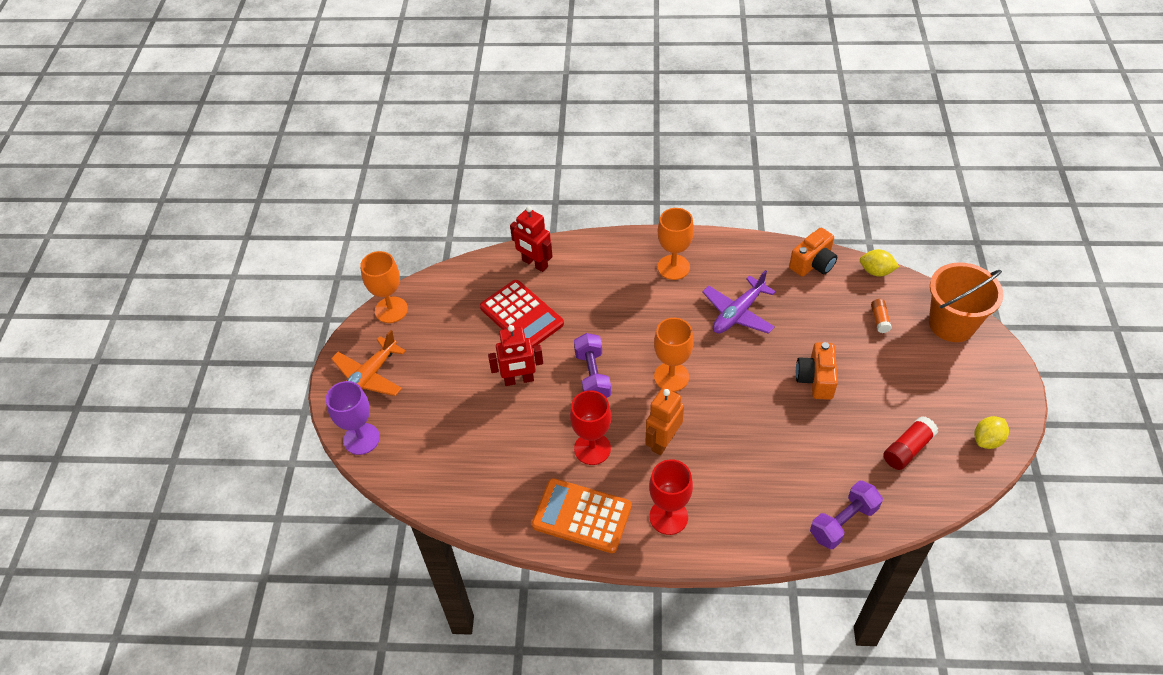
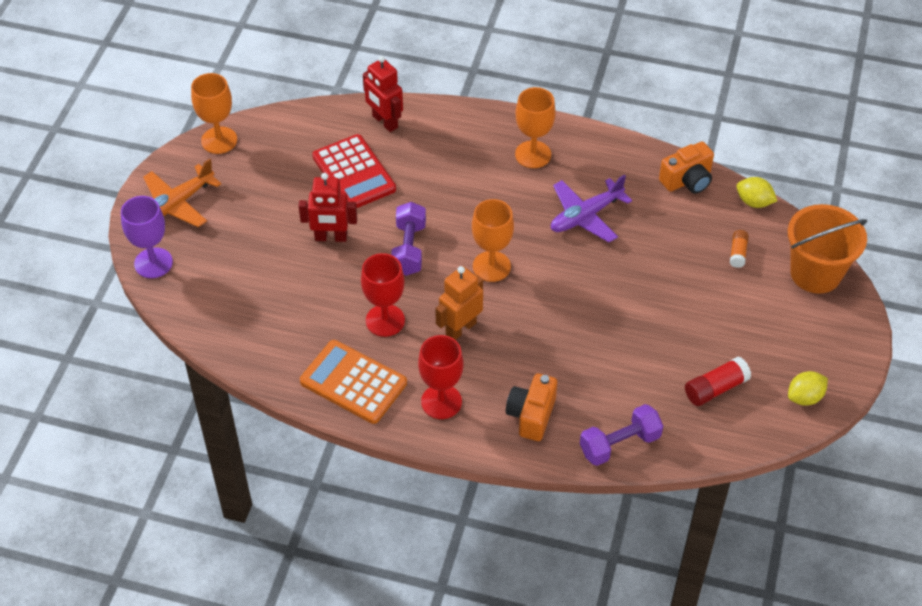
camera: 10 degrees right, 0 degrees up
(816, 379) = (644, 300): orange camera -> orange camera (531, 415)

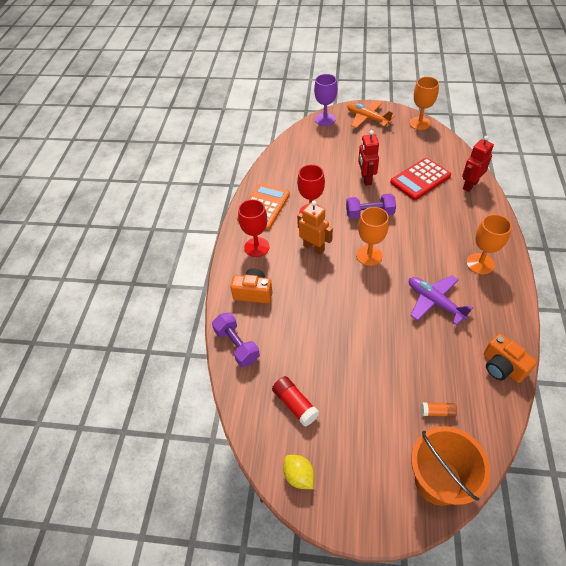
camera: 85 degrees right, 0 degrees up
(754, 202) = (501, 422): yellow lemon -> none

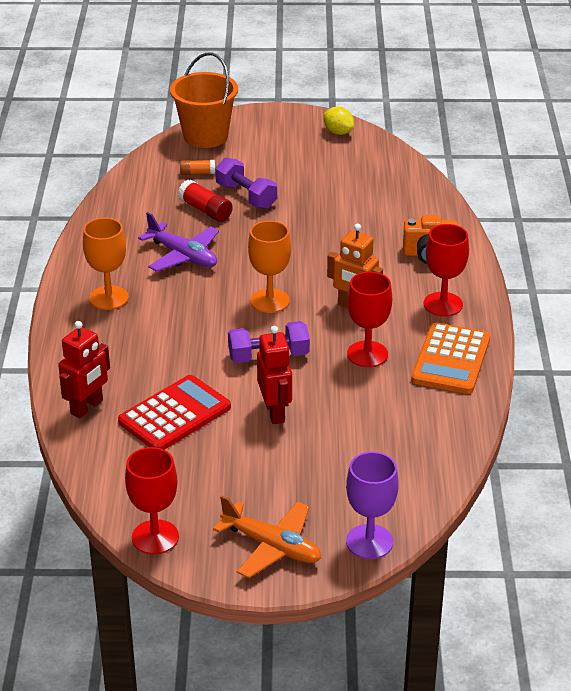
camera: 170 degrees right, 15 degrees down
(237, 345) = (432, 208): purple dumbbell -> purple dumbbell (246, 196)
(295, 404) = (351, 170): red glue stick -> red glue stick (205, 210)
(419, 123) = (155, 537): orange goblet -> red goblet
(502, 367) = (116, 206): orange camera -> none

